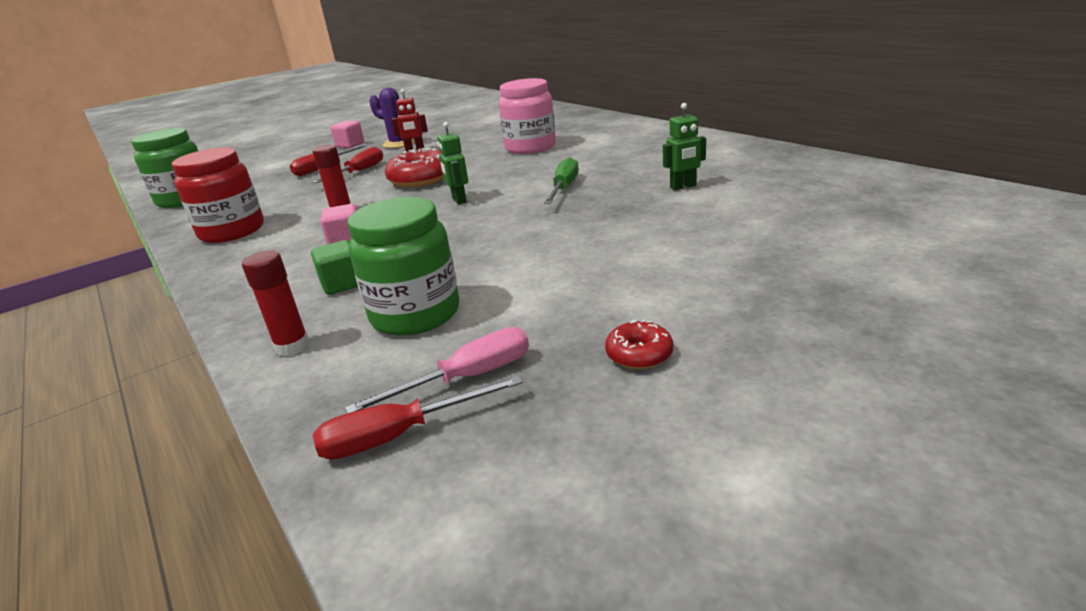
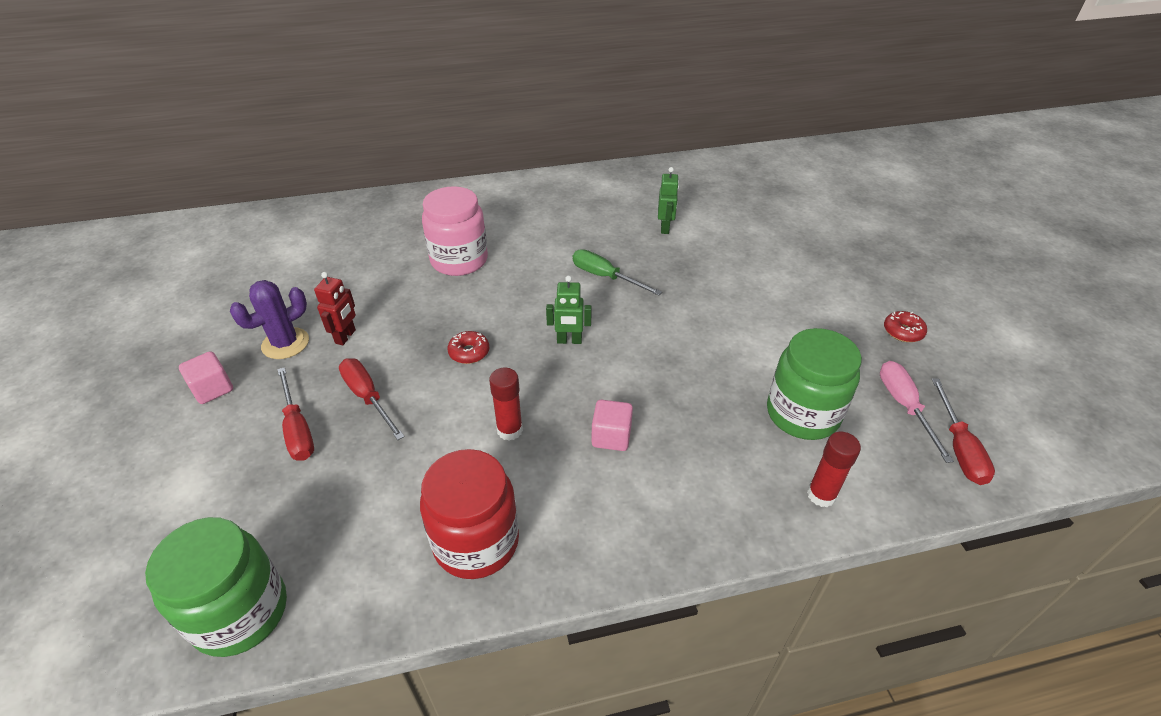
camera: 70 degrees left, 15 degrees up
(342, 284) = (717, 451): green cube -> none
(421, 179) = (469, 352): red donut -> red donut, size x0.52

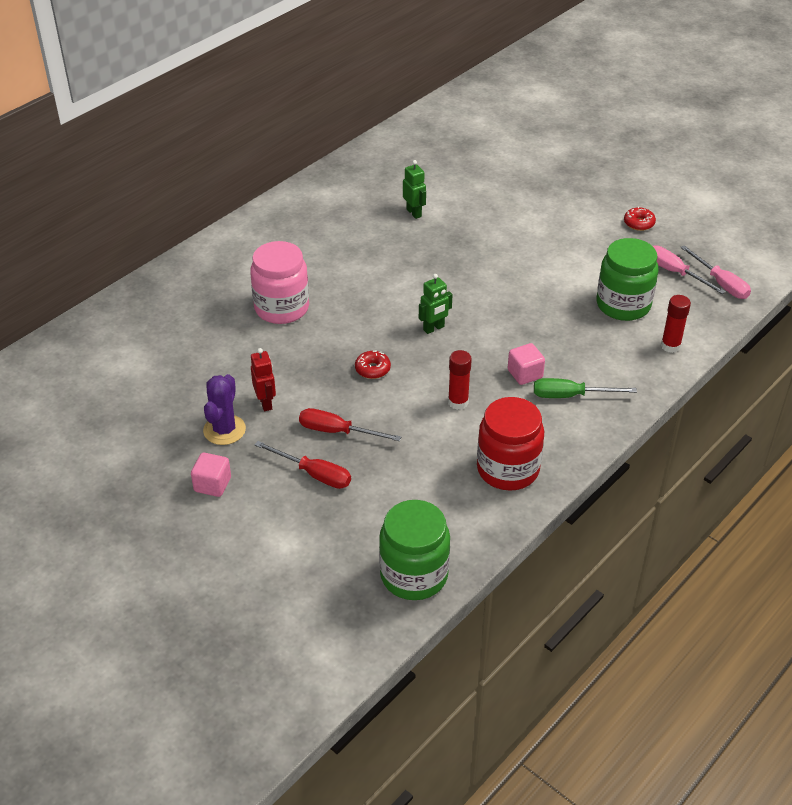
camera: 35 degrees left, 0 degrees up
(605, 277) = (410, 271): green screwdriver -> green screwdriver (570, 396)
(958, 447) = (720, 283): red screwdriver -> pink screwdriver

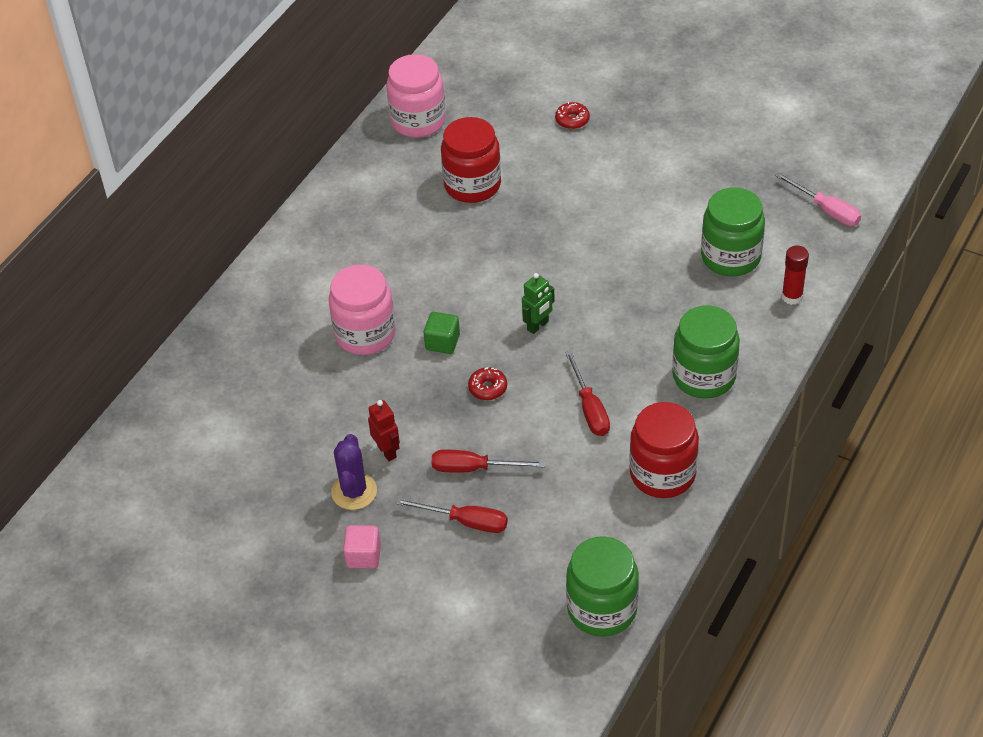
camera: 10 degrees left, 5 degrees up
(346, 326) = (442, 342): none -> green cube
(385, 160) = (418, 121): none -> pink jar
(414, 213) = (472, 185): green robot -> red jar
(458, 402) = (589, 408): red glue stick -> red screwdriver
(525, 374) = (649, 361): pink cube -> none
(570, 396) = (704, 376): green screwdriver -> green jar
(639, 223) = (722, 151): red donut -> red donut (572, 120)
(675, 272) = (775, 206): pink screwdriver -> none

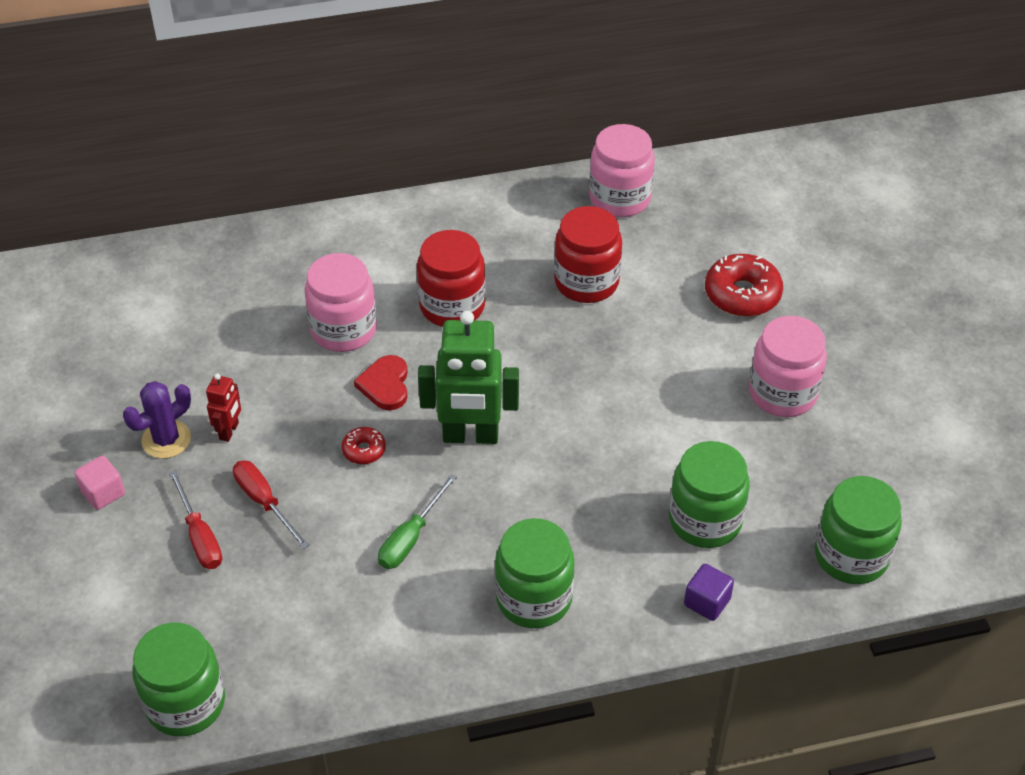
camera: 45 degrees right, 0 degrees up
(442, 342) = (385, 385): green cube -> red heart
(538, 326) = (470, 436): green robot -> green robot, size x2.07
(572, 120) = (742, 294): red donut -> red donut, size x1.91
(589, 408) = (410, 537): red screwdriver -> green screwdriver
(662, 474) = (384, 644): red jar -> red jar (452, 306)
(673, 156) = (782, 393): none -> pink jar
(792, 297) = (707, 602): red glue stick -> purple cube
(826, 210) = (851, 555): pink screwdriver -> green jar

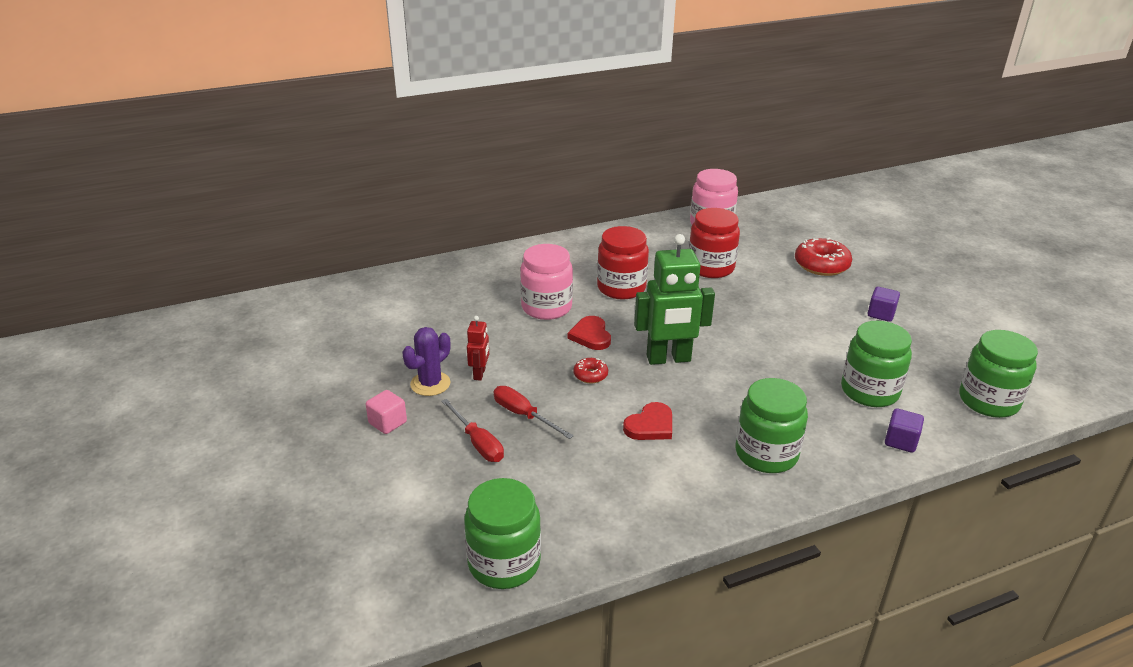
camera: 10 degrees left, 15 degrees down
(410, 537) = (650, 425): green screwdriver -> red heart
(782, 393) = (881, 314): pink jar -> purple cube

